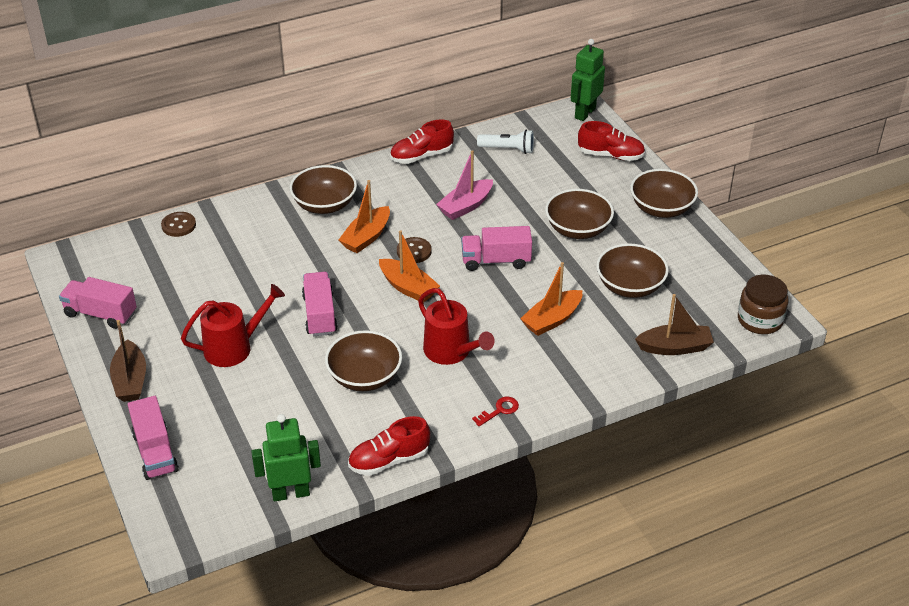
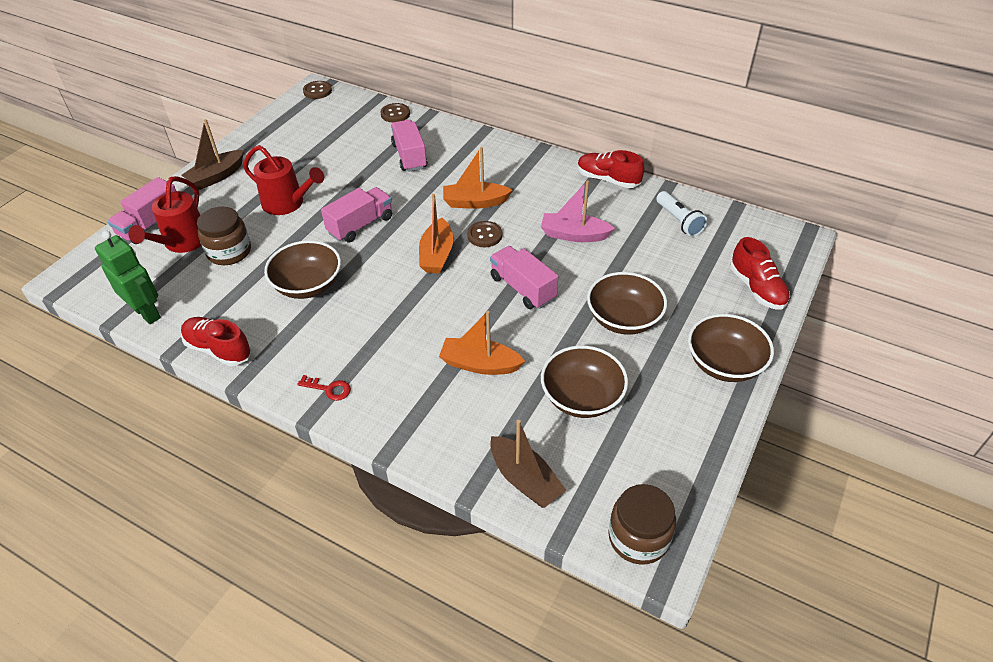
camera: 55 degrees right, 5 degrees up
(68, 258) = (317, 91): none -> brown button
(100, 314) = (273, 131): pink truck -> pink truck (409, 156)
(262, 410) = (229, 252): none -> brown jar
(324, 205) = (490, 163): brown bowl -> none
(451, 352) = (380, 320): red watering can -> red watering can (183, 242)
(584, 113) = (794, 241): green robot -> none

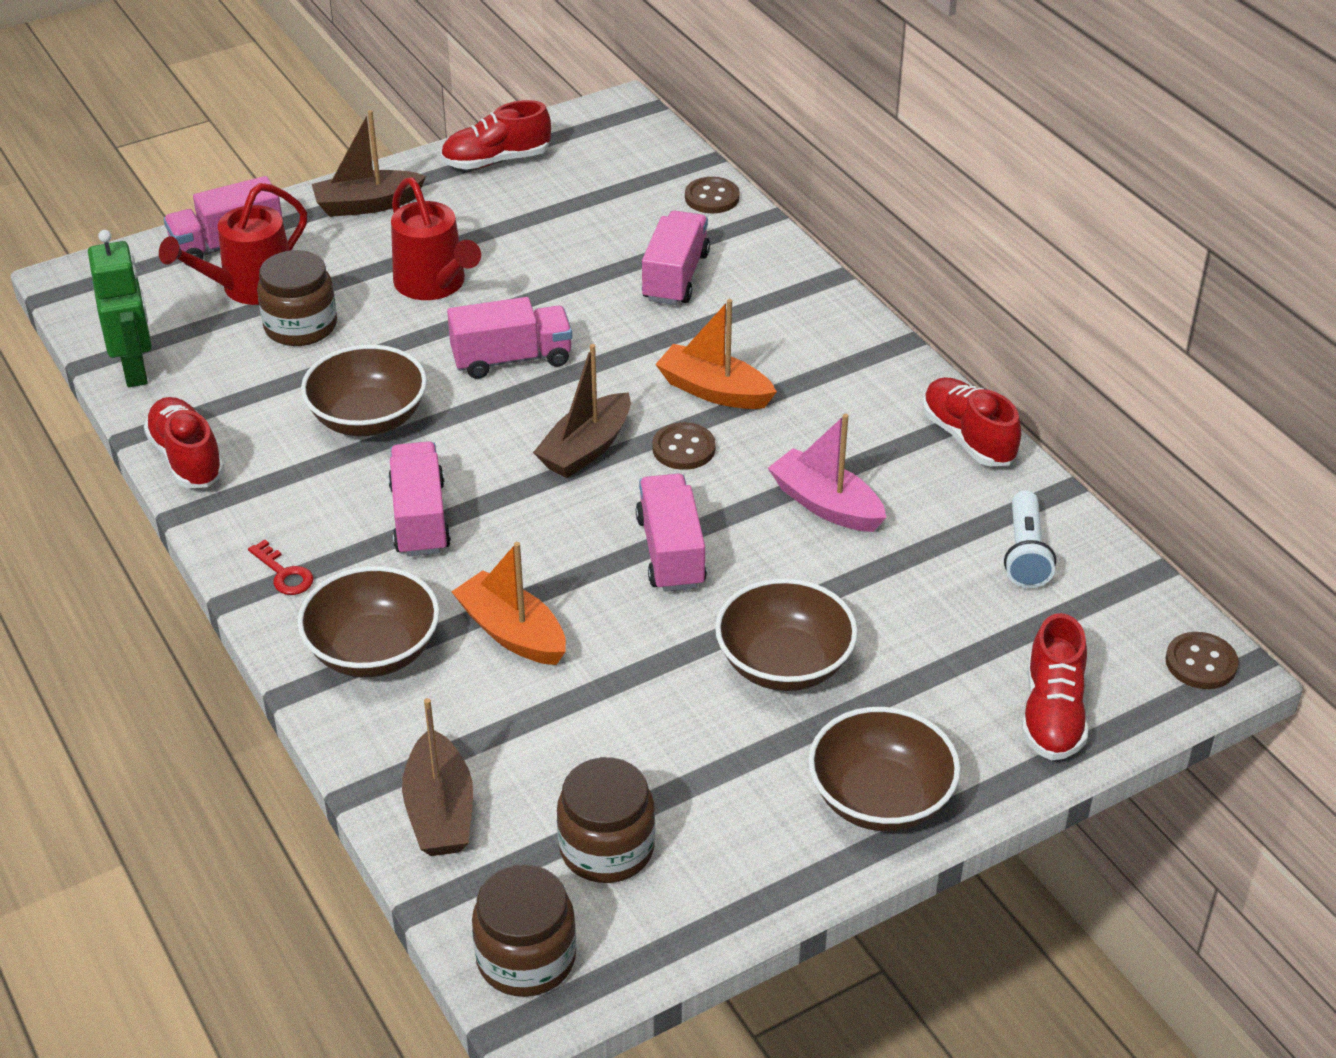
camera: 30 degrees right, 5 degrees down
(270, 132) = (496, 160): none -> red shoe
(317, 91) = (621, 115): brown button -> brown button (1201, 663)
(380, 326) = (420, 518): none -> pink truck
(437, 255) = (586, 449): orange boat -> brown boat
(582, 397) = (616, 744): brown bowl -> brown bowl (373, 651)
(625, 455) = (607, 848): none -> brown jar

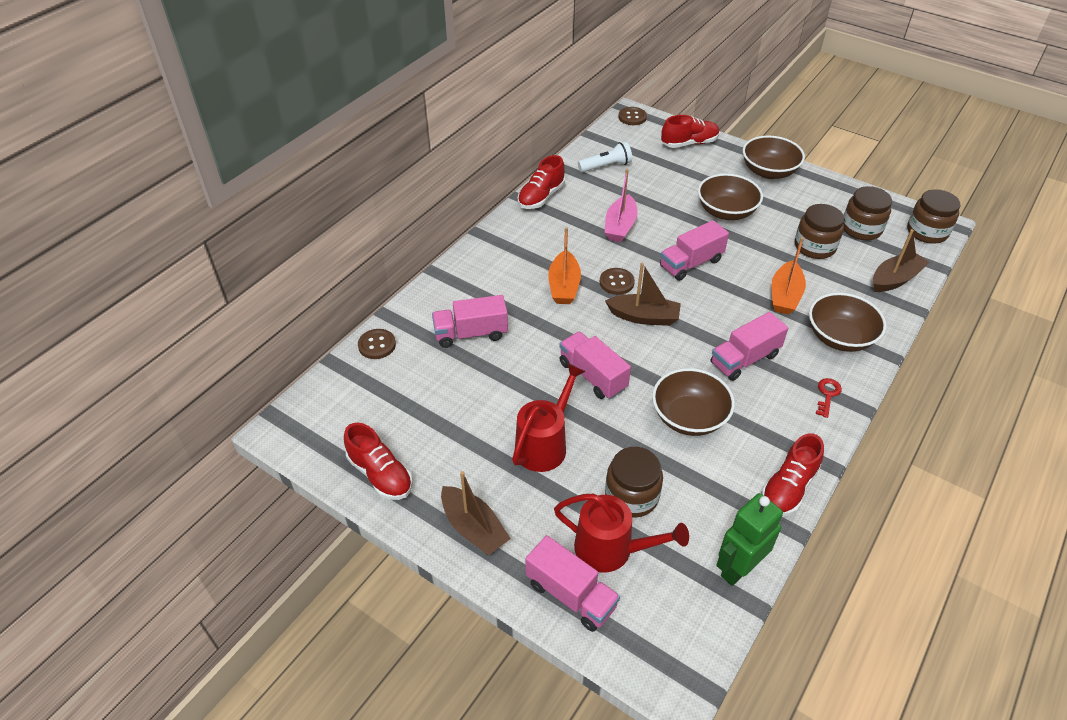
camera: 115 degrees left, 5 degrees up
(603, 742) = (814, 247): none -> brown jar

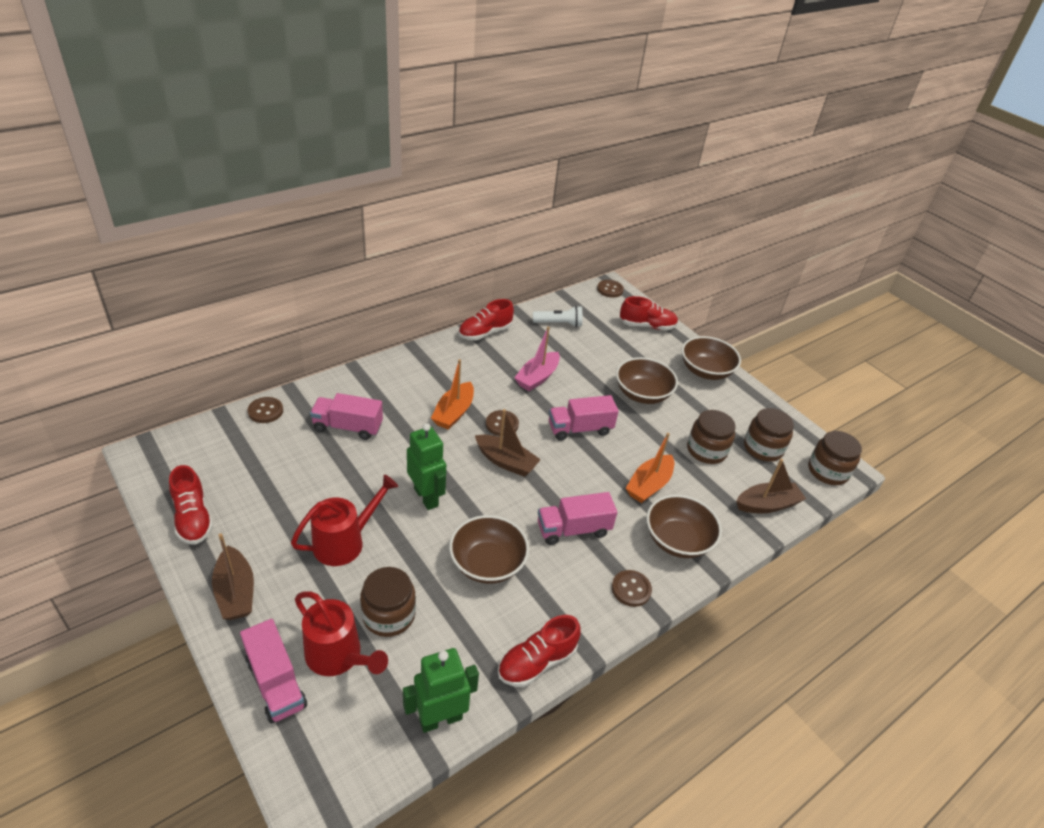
camera: 15 degrees right, 5 degrees down
(592, 375) = (426, 497): pink truck -> green robot
(827, 395) = (631, 589): red key -> brown button

